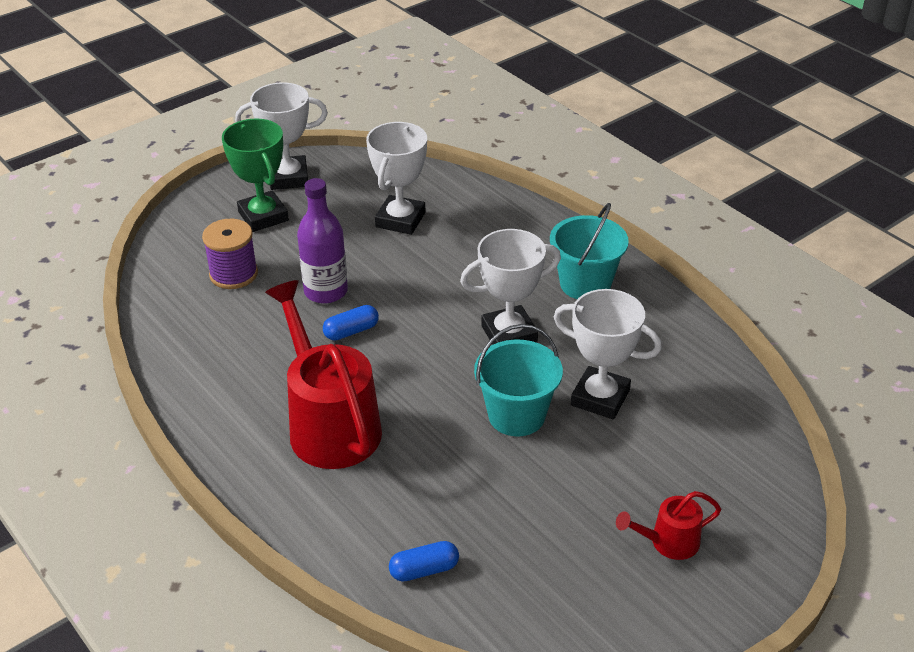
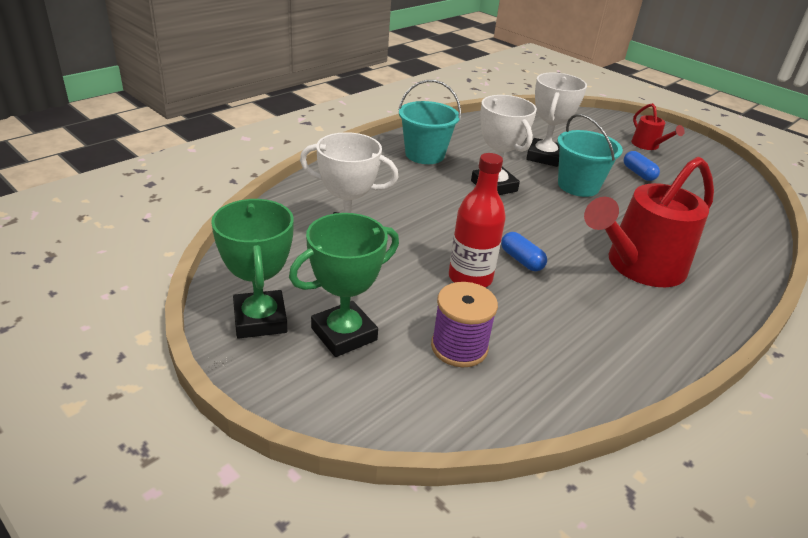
camera: 100 degrees left, 5 degrees down
(288, 177) = (260, 320): white trophy -> green trophy
(326, 291) = (470, 278): purple bottle -> red bottle
(424, 570) = (737, 222): blue capsule -> blue capsule (638, 173)

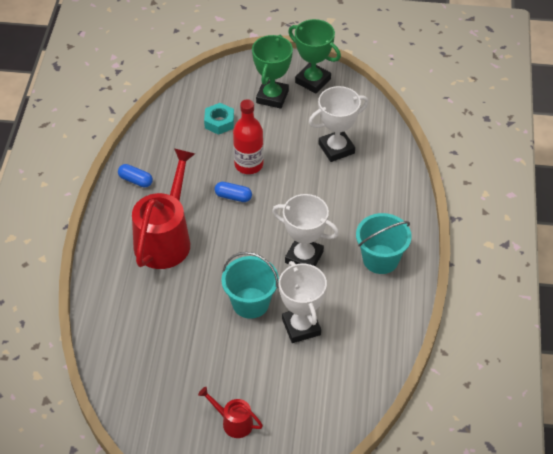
camera: 145 degrees right, 15 degrees up
(459, 347) = (219, 122): purple spool -> turquoise nut
(638, 173) = (217, 360): blue capsule -> blue capsule (135, 180)

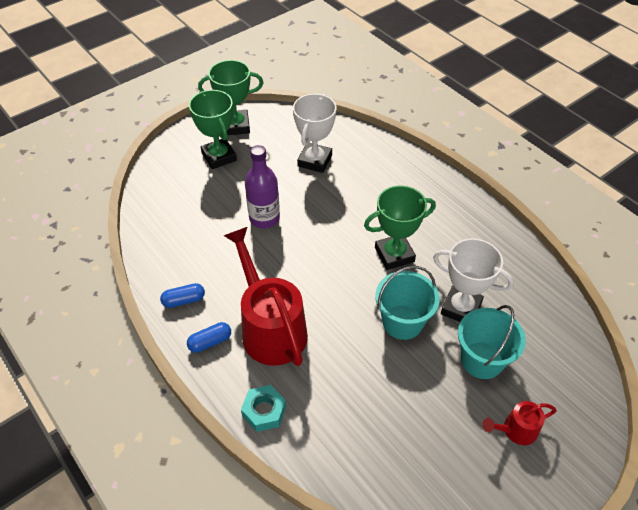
camera: 45 degrees left, 0 degrees up
(219, 122) = (199, 203): turquoise nut -> turquoise nut (264, 411)
(233, 196) = (283, 251): blue capsule -> blue capsule (210, 342)
(248, 165) = (264, 218): red bottle -> purple bottle
(304, 257) = (394, 254): white trophy -> green trophy
(380, 259) = (446, 214): turquoise bucket -> turquoise bucket (482, 360)

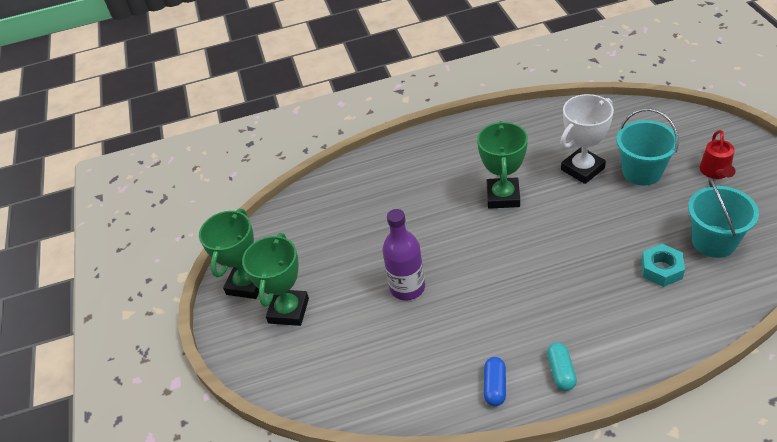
camera: 60 degrees left, 5 degrees down
(210, 342) = (561, 372): blue capsule -> turquoise capsule
(219, 157) = (288, 310): green trophy -> green trophy turned 75 degrees counterclockwise
(264, 411) = (659, 341): turquoise nut -> turquoise nut (661, 269)
(270, 327) = (558, 314): red watering can -> none
(315, 160) = (345, 226): white trophy -> none
(402, 322) = (585, 212): turquoise bucket -> turquoise bucket (713, 241)

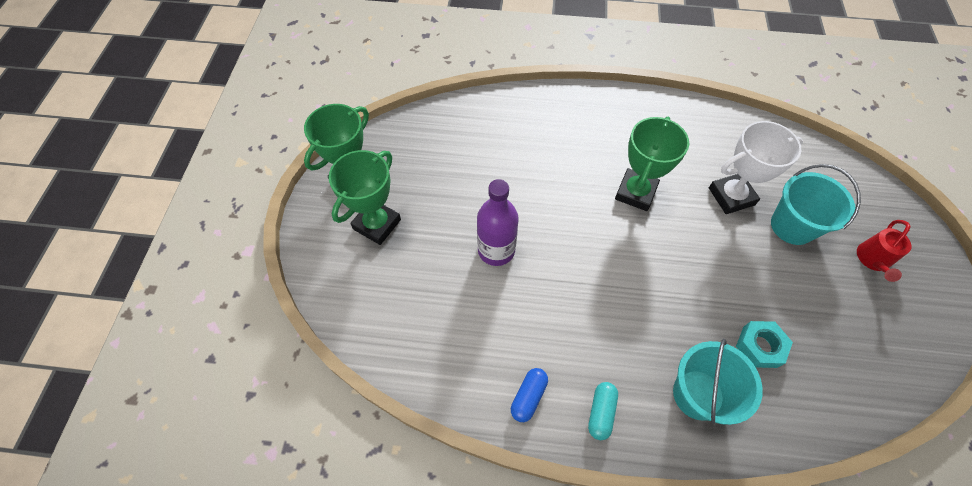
camera: 15 degrees right, 15 degrees up
(713, 241) = (832, 340): turquoise bucket -> turquoise bucket (698, 394)

